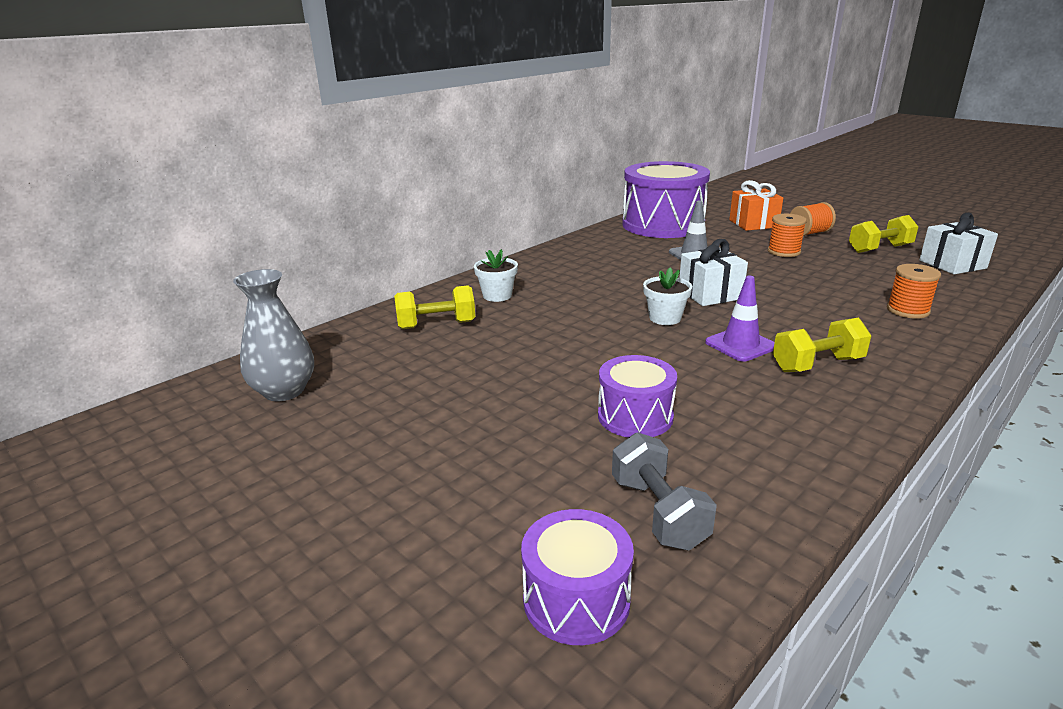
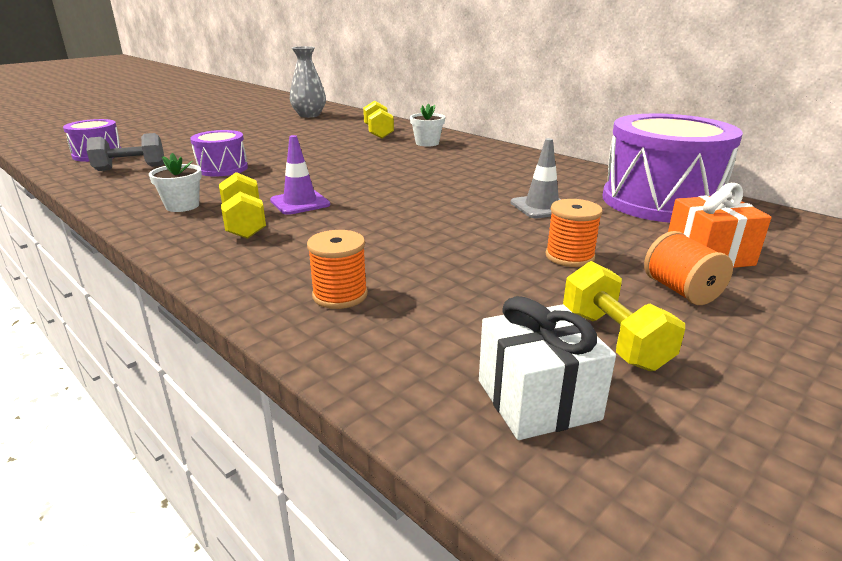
camera: 90 degrees right, 0 degrees up
(665, 318) = (366, 184): white flower pot -> white flower pot (182, 206)
(710, 294) = (417, 203): white gift -> none

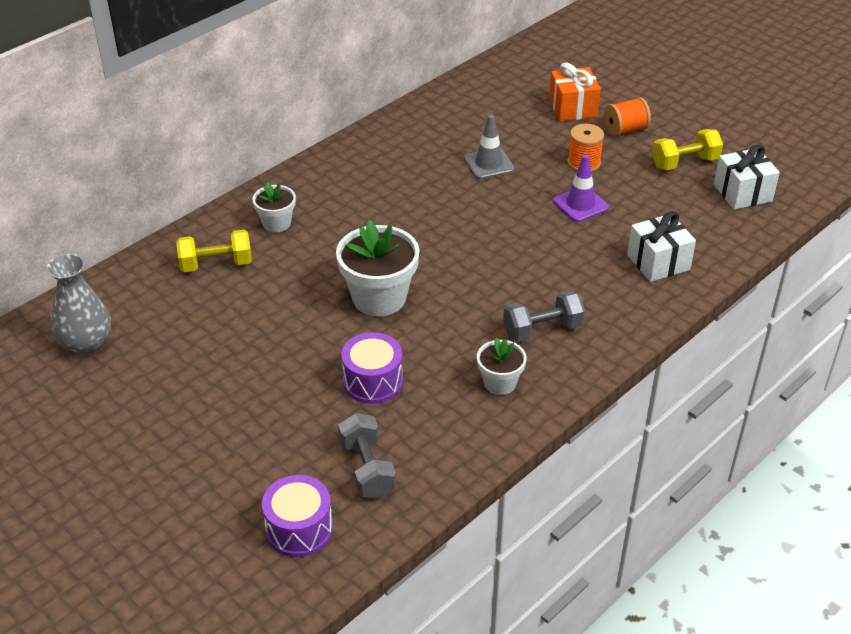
camera: 90 degrees left, 15 degrees up
(244, 224) = (542, 329): yellow dumbbell -> grey dumbbell
(300, 203) = (486, 302): purple traffic cone -> purple traffic cone (580, 204)
(323, 169) = (379, 298): none -> white flower pot
(340, 295) = (658, 262): orange spool -> white gift
(660, 201) = (472, 105): purple drum -> none

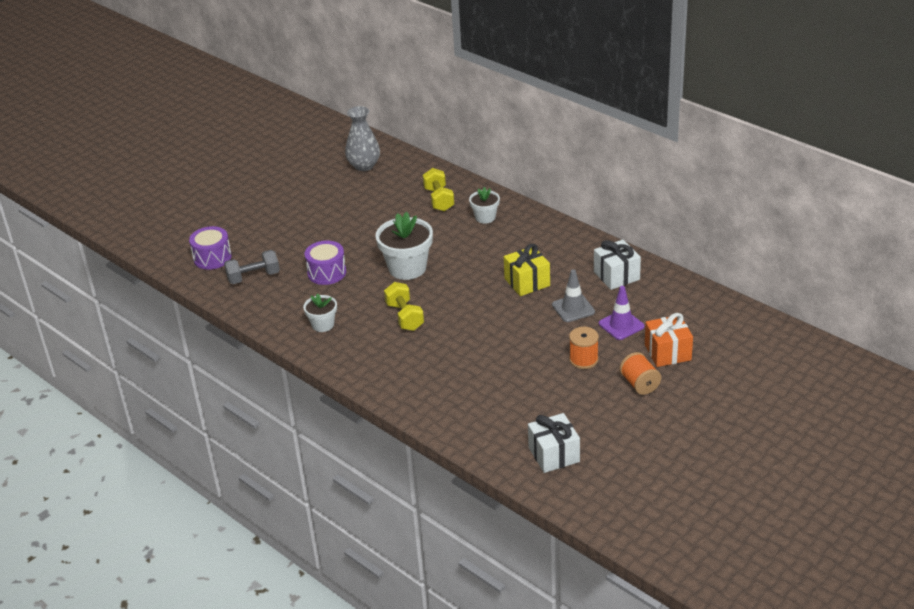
camera: 90 degrees right, 5 degrees down
(431, 195) = (527, 282): none -> yellow gift
(542, 329) = (375, 342): grey dumbbell -> none
(580, 204) = (524, 358): purple traffic cone -> purple traffic cone (621, 325)
(658, 262) = (453, 400): white gift -> white gift (616, 276)
(684, 163) = (594, 420): yellow dumbbell -> yellow dumbbell (405, 316)

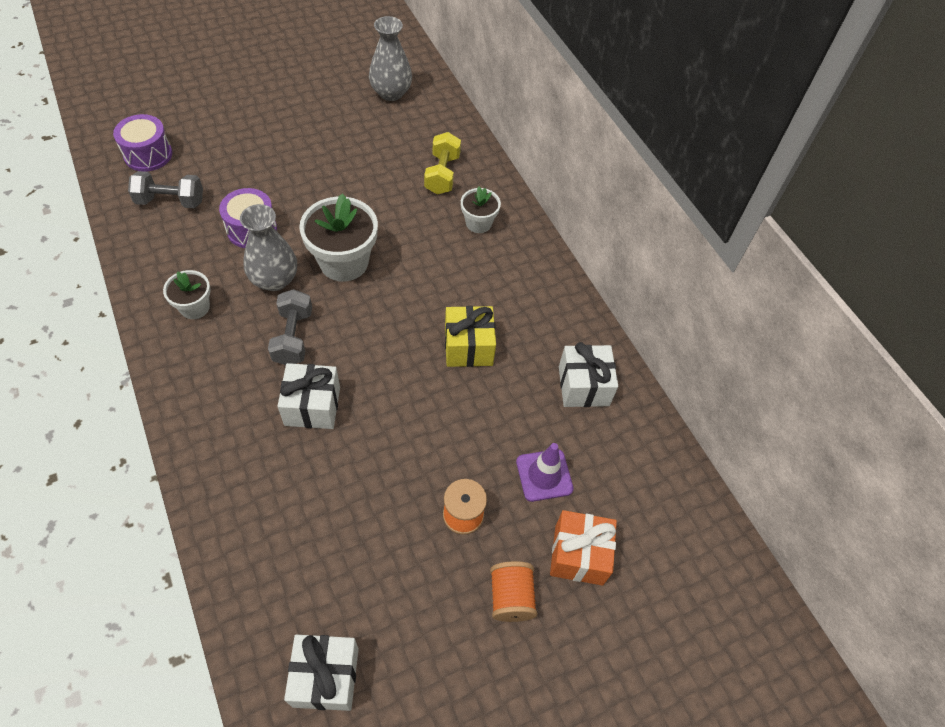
camera: 15 degrees right, 20 degrees up
(366, 293) = (274, 279): none -> grey vase
(405, 316) = (293, 337): yellow dumbbell -> grey dumbbell
(446, 344) = (312, 406): none -> white gift
(573, 308) = (499, 417): grey traffic cone -> none

